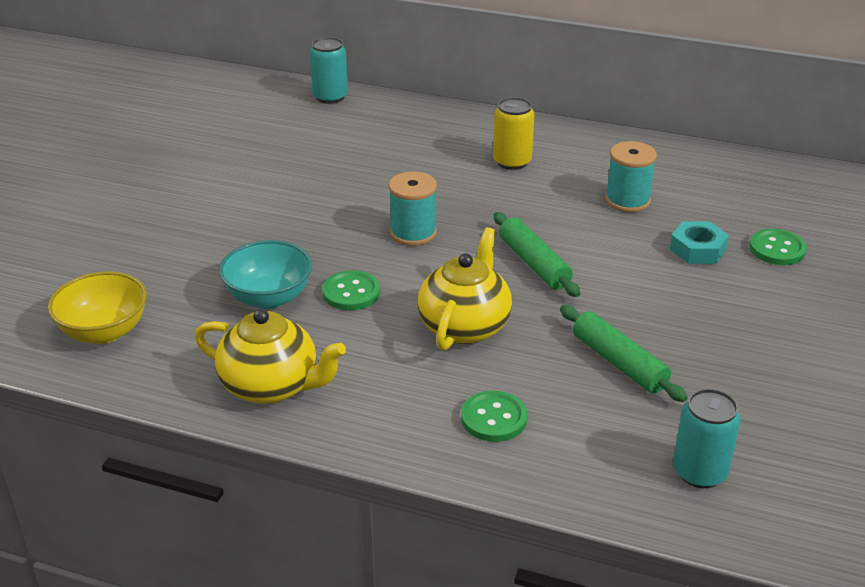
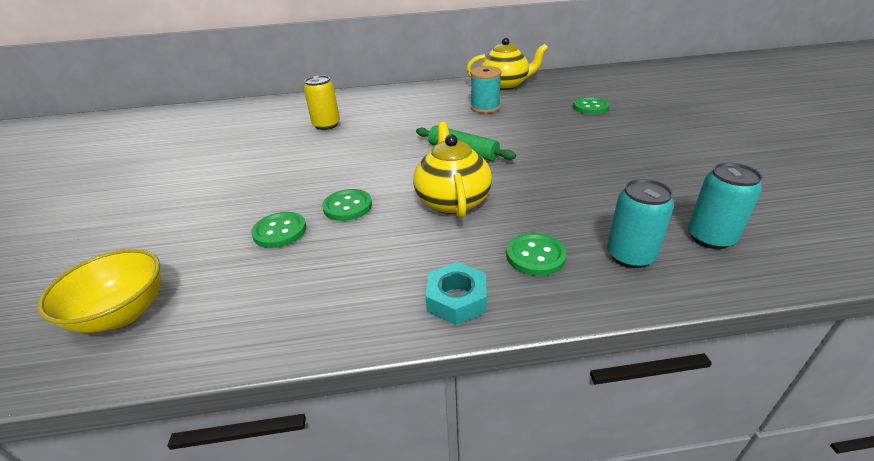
camera: 25 degrees left, 0 degrees up
(269, 298) = (280, 231): turquoise bowl -> green button
(271, 386) = (328, 301): yellow teapot -> yellow teapot (505, 85)
(330, 97) = (250, 105): turquoise can -> turquoise can (630, 256)
(413, 233) = (365, 158): turquoise spool -> none
(512, 162) = (398, 107): yellow can -> yellow can (326, 125)
(619, 362) = (577, 188): green rolling pin -> none
(698, 249) = (550, 118): turquoise nut -> turquoise nut (456, 299)

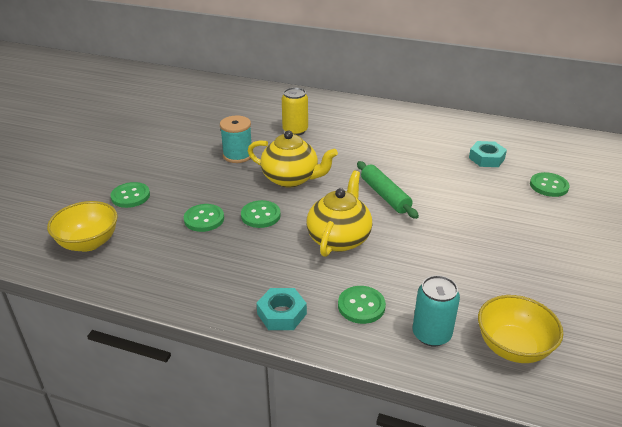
camera: 25 degrees right, 0 degrees up
(161, 238) = (130, 196): none -> green button
(485, 107) = (445, 154): turquoise spool -> turquoise spool (238, 155)
(505, 85) = (489, 132): yellow teapot -> yellow teapot (291, 179)
(522, 102) = (486, 158): none -> turquoise nut
(710, 237) = (513, 347): turquoise can -> yellow bowl

